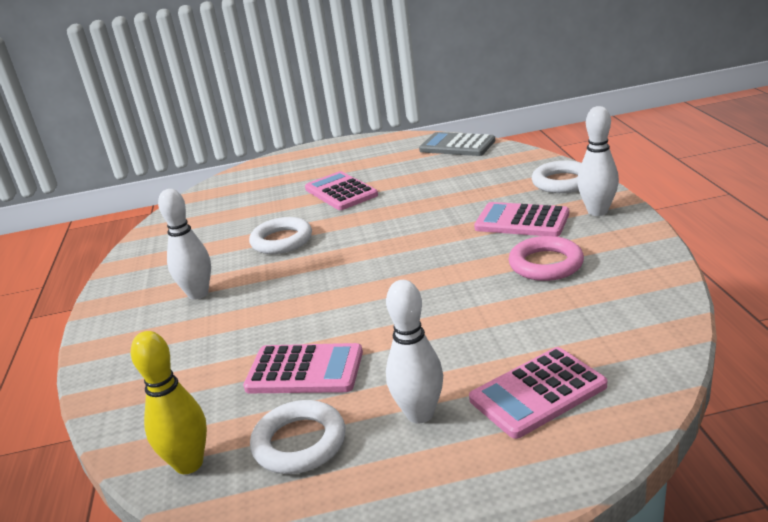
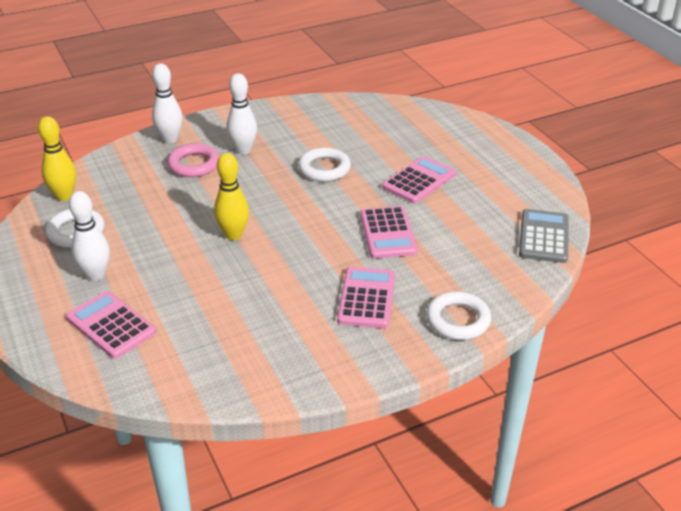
camera: 70 degrees right, 10 degrees up
(305, 370) = (147, 218): pink calculator -> pink calculator (388, 233)
(378, 299) = (233, 235): none -> yellow bowling pin
(546, 264) = (286, 318): pink ring -> pink ring (194, 164)
(597, 211) = (391, 347): white bowling pin -> white bowling pin (170, 139)

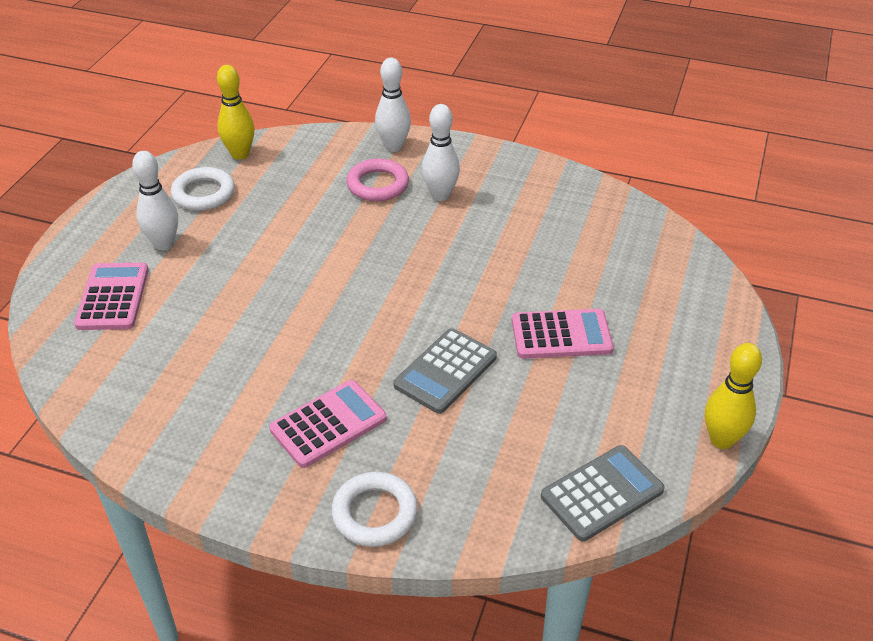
camera: 45 degrees right, 5 degrees up
(233, 235) = (311, 277): yellow bowling pin -> yellow bowling pin (721, 439)
(324, 168) = (486, 261): white ring -> none
(388, 233) = (445, 371): pink calculator -> grey calculator

